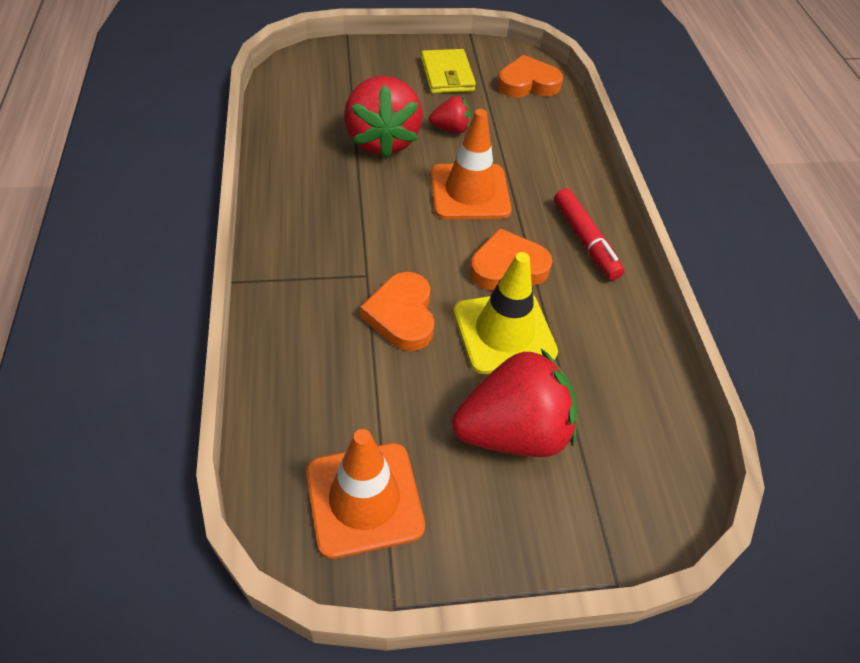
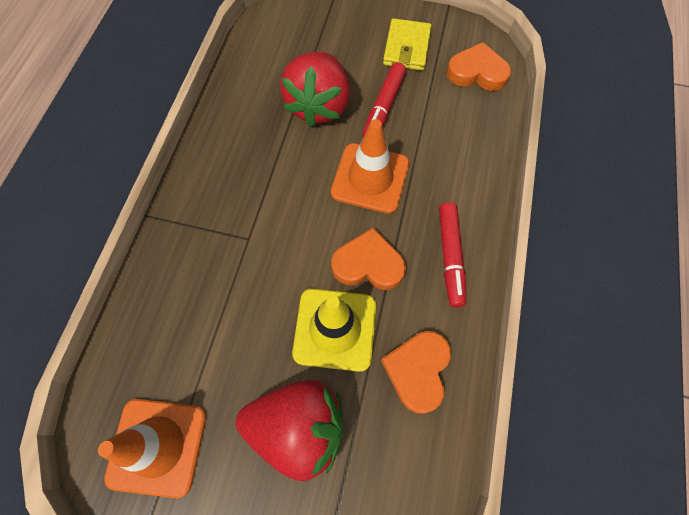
camera: 25 degrees right, 15 degrees up
(402, 315) = (259, 286): orange heart -> orange heart (417, 371)
(451, 129) = (383, 107): red strawberry -> red marker

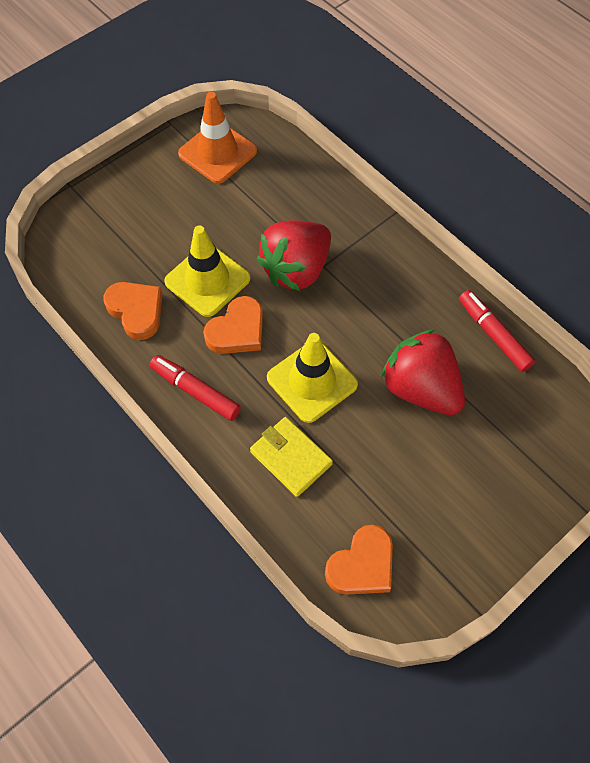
camera: 125 degrees right, 5 degrees down
(298, 427) = (164, 225): red strawberry -> red strawberry (296, 269)
(370, 178) = (312, 381): orange traffic cone -> yellow traffic cone
(383, 107) = (380, 443): red marker -> red marker (493, 335)
(407, 48) = (443, 518): yellow wallet -> yellow wallet (291, 458)

